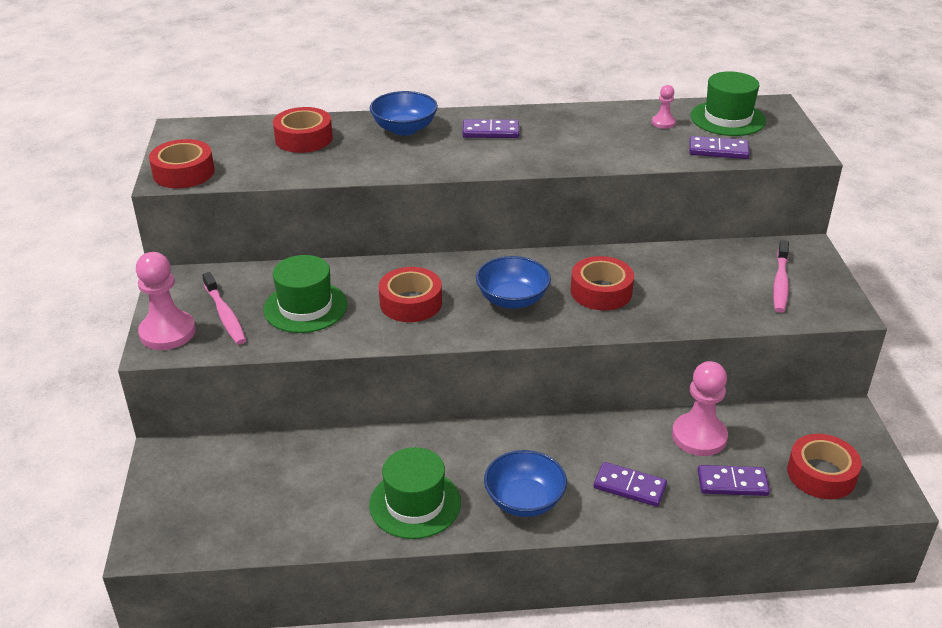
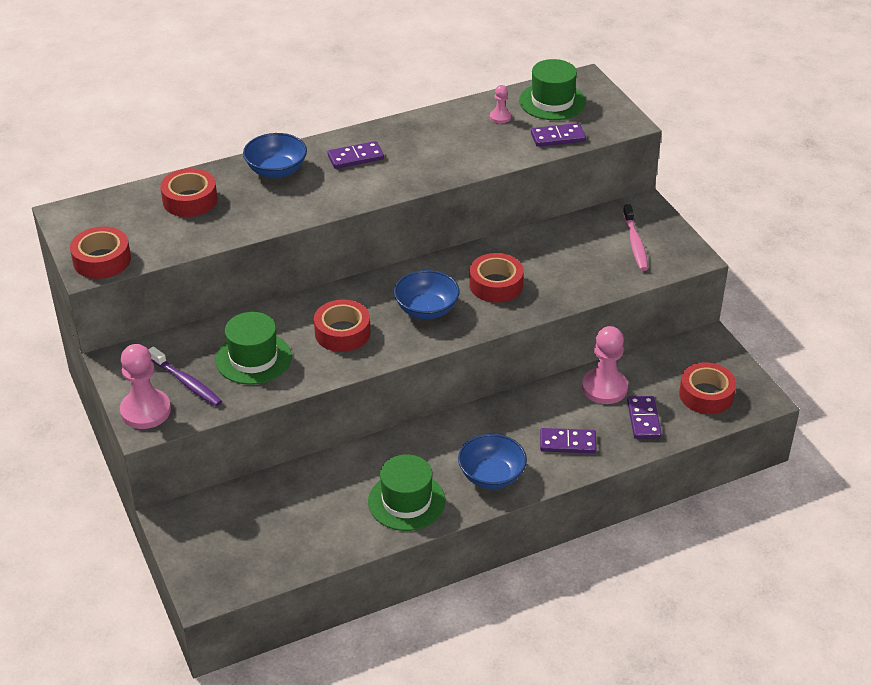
camera: 20 degrees left, 5 degrees up
(225, 314) = (186, 382): pink toothbrush -> purple toothbrush
(732, 483) = (643, 419): purple domino -> purple domino turned 75 degrees counterclockwise

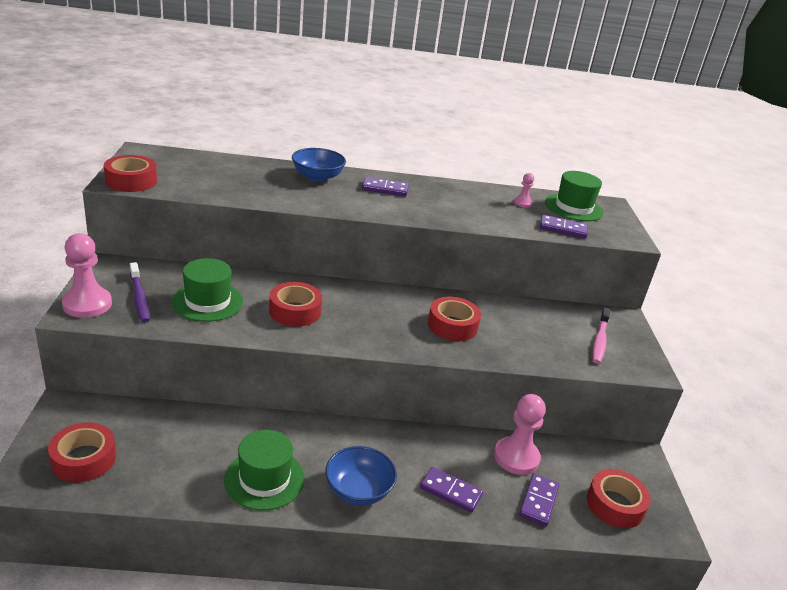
camera: 20 degrees right, 10 degrees down
(190, 200) = (236, 172): red tape -> red tape (84, 459)
(426, 309) = (379, 321): blue bowl -> none

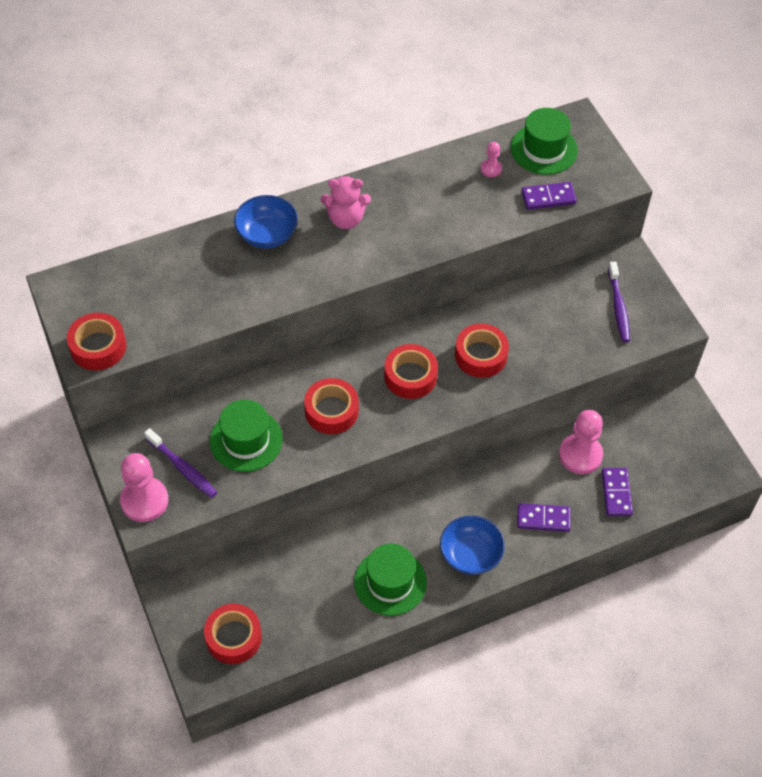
camera: 20 degrees left, 25 degrees up
(385, 189) = (345, 219): purple domino -> pink teddy bear
(600, 340) = (618, 306): pink toothbrush -> purple toothbrush
(615, 505) = (677, 466): red tape -> red tape (410, 376)

